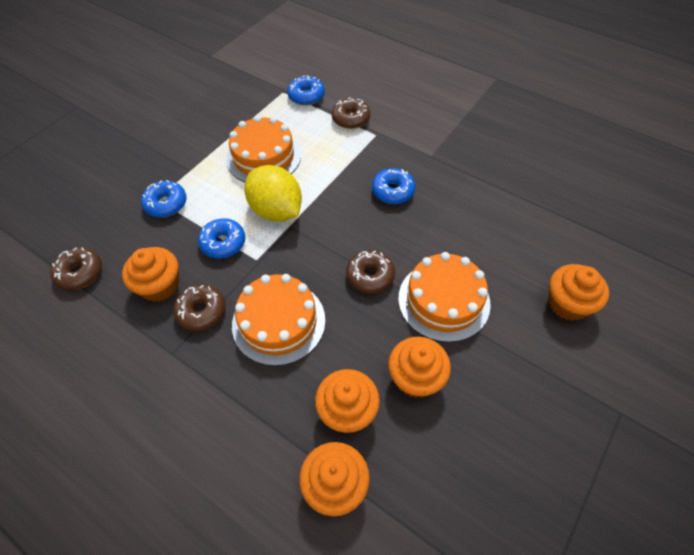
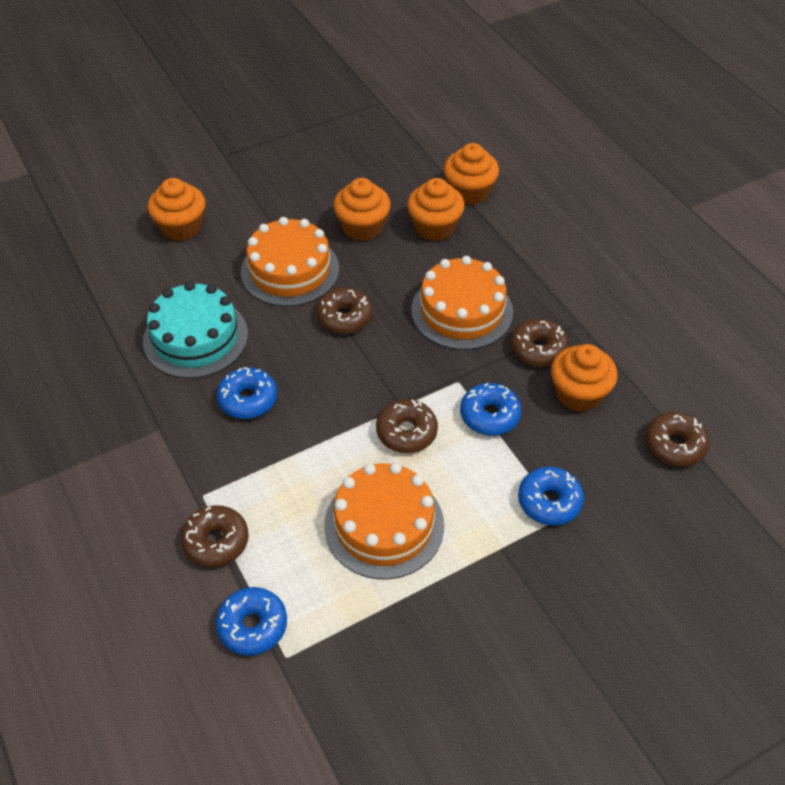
camera: 155 degrees left, 5 degrees down
(276, 210) = (406, 432): yellow lemon -> brown donut
(463, 216) = (195, 337): none -> turquoise cake

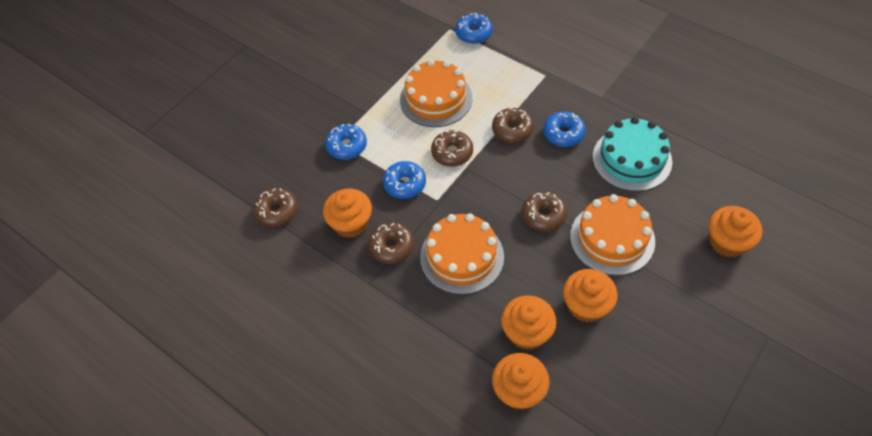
camera: 160 degrees right, 5 degrees up
(216, 542) = (520, 58): brown donut -> brown donut (512, 130)

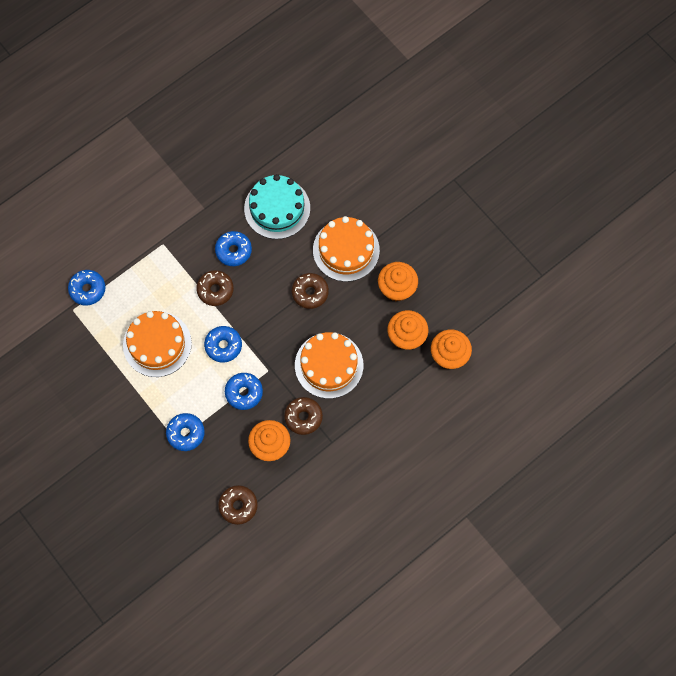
camera: 80 degrees left, 15 degrees up
(452, 153) = (223, 346): brown donut -> blue donut
(727, 242) = (373, 172): orange cupcake -> none

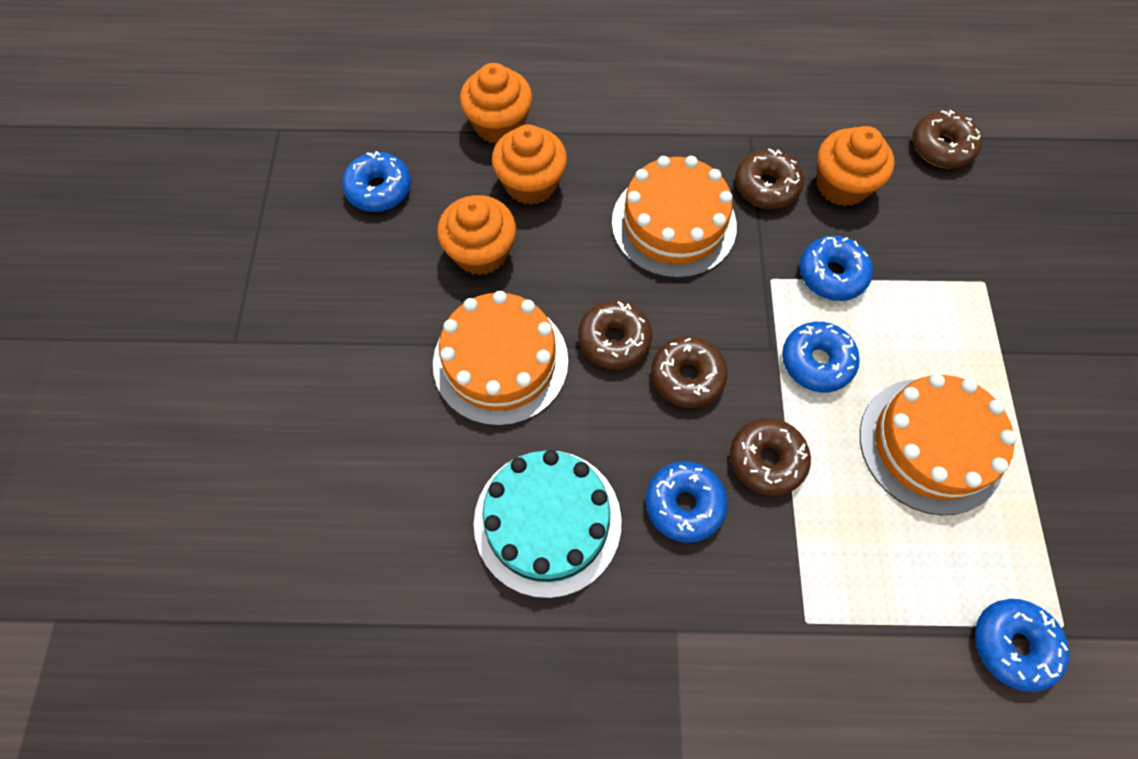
camera: 140 degrees left, 5 degrees down
(186, 433) = (963, 281): blue donut -> blue donut (379, 189)
(269, 300) = (687, 377): none -> brown donut

